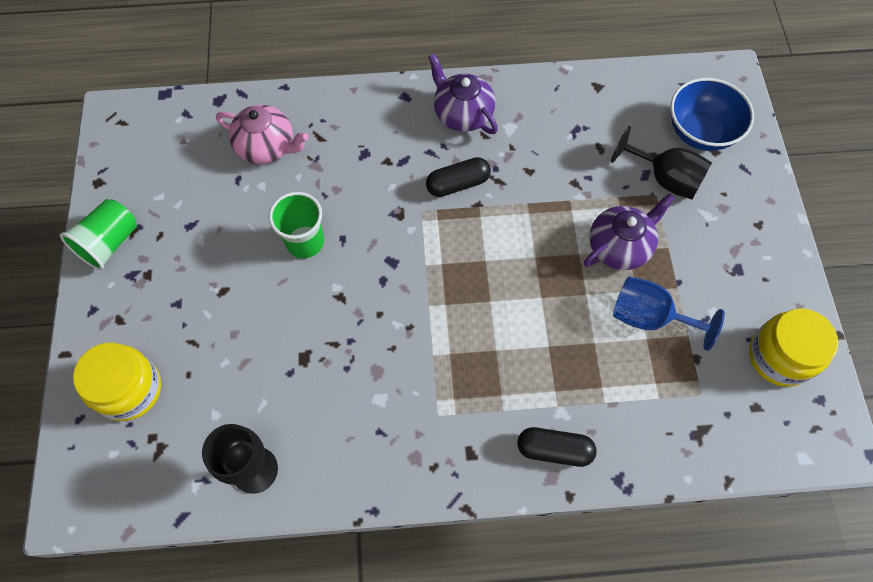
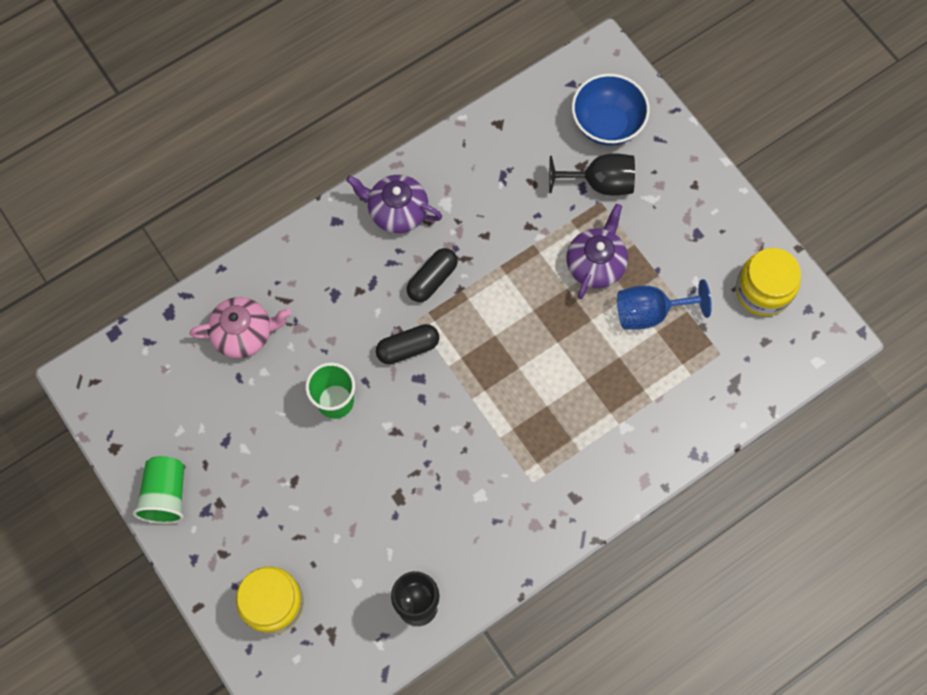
camera: 30 degrees left, 5 degrees up
(554, 449) = (635, 459): black capsule -> black capsule (408, 348)

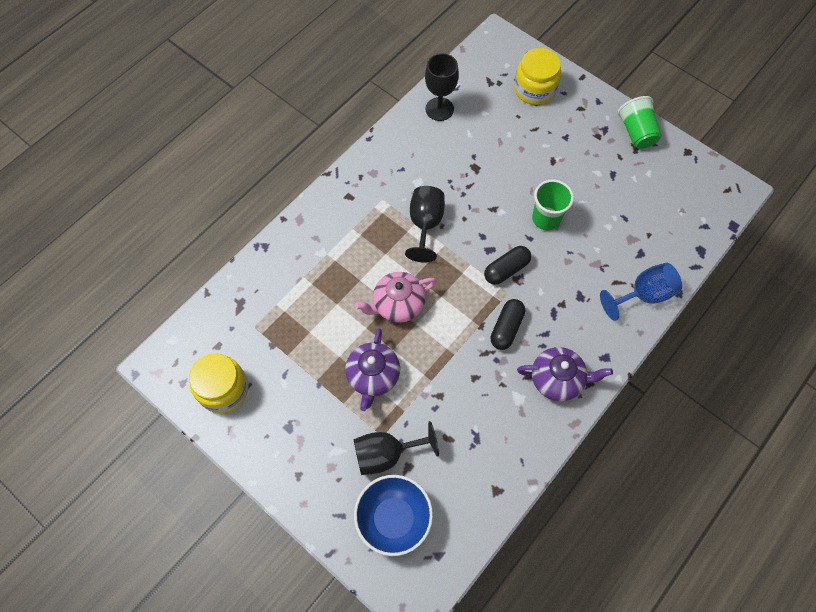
camera: 165 degrees right, 5 degrees down
(244, 333) = (636, 249): pink teapot -> pink teapot (397, 304)
(487, 432) = (425, 224): none -> black goblet
(650, 312) = (318, 346): blue goblet -> blue goblet (643, 295)

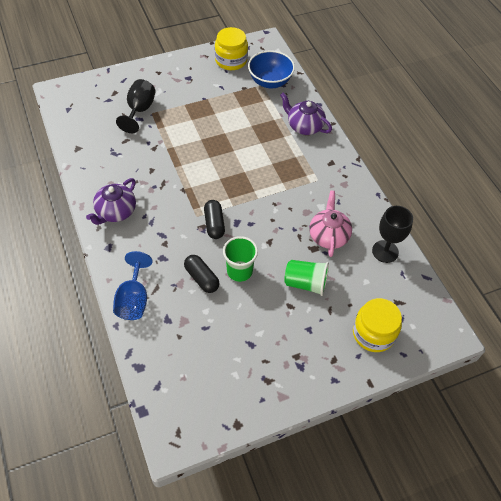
camera: 115 degrees right, 10 degrees down
(373, 376) = (190, 123): purple teapot -> purple teapot (304, 126)
(393, 518) = (102, 99): blue bowl -> blue bowl (270, 82)
(397, 304) = (230, 154): pink teapot -> pink teapot (328, 235)
(425, 224) = (281, 195): black goblet -> none
(506, 328) = (171, 202): black capsule -> black capsule (201, 278)
(636, 132) = (283, 391): green cup -> green cup (305, 283)

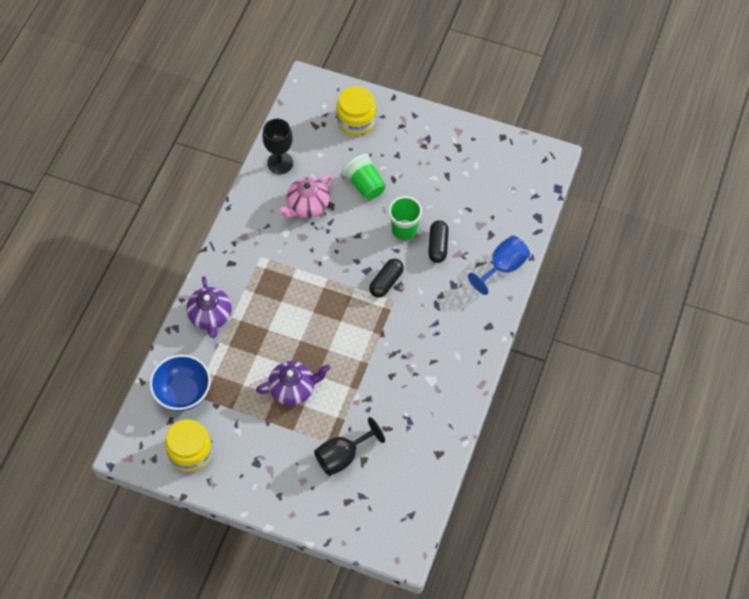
camera: 135 degrees left, 5 degrees up
(115, 212) = (457, 355): purple teapot -> purple teapot (293, 389)

